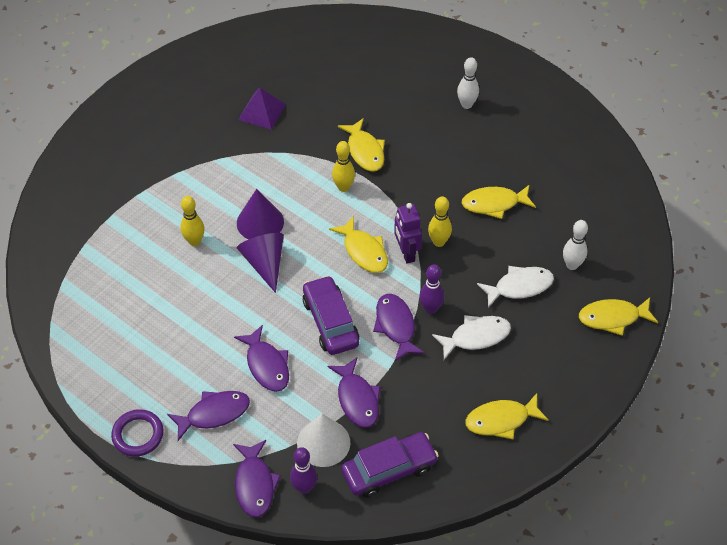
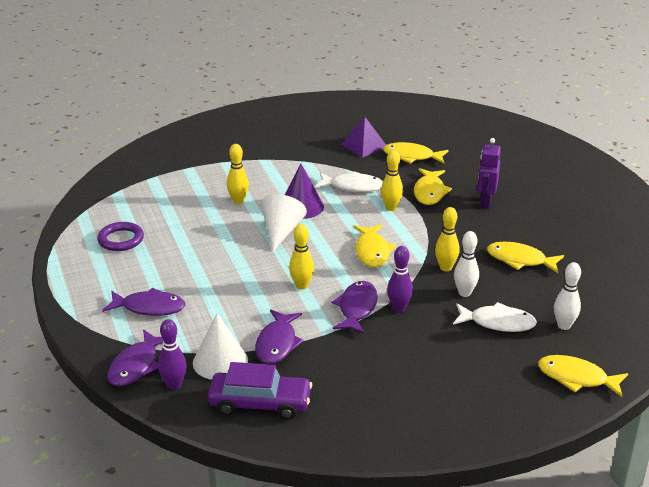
camera: 30 degrees right, 20 degrees down
(138, 435) = (78, 298): purple ring -> purple ring (121, 239)
(265, 263) = (281, 231): purple cone -> white cone
(267, 365) = (222, 293): purple fish -> none
(330, 322) = (301, 285): purple car -> yellow bowling pin
(406, 253) = (409, 265): purple robot -> purple robot (485, 202)
(466, 105) = (547, 191): white bowling pin -> white bowling pin (464, 293)
(476, 337) = (425, 342): white fish -> white fish (353, 186)
(501, 420) = (398, 410): yellow fish -> yellow fish (411, 156)

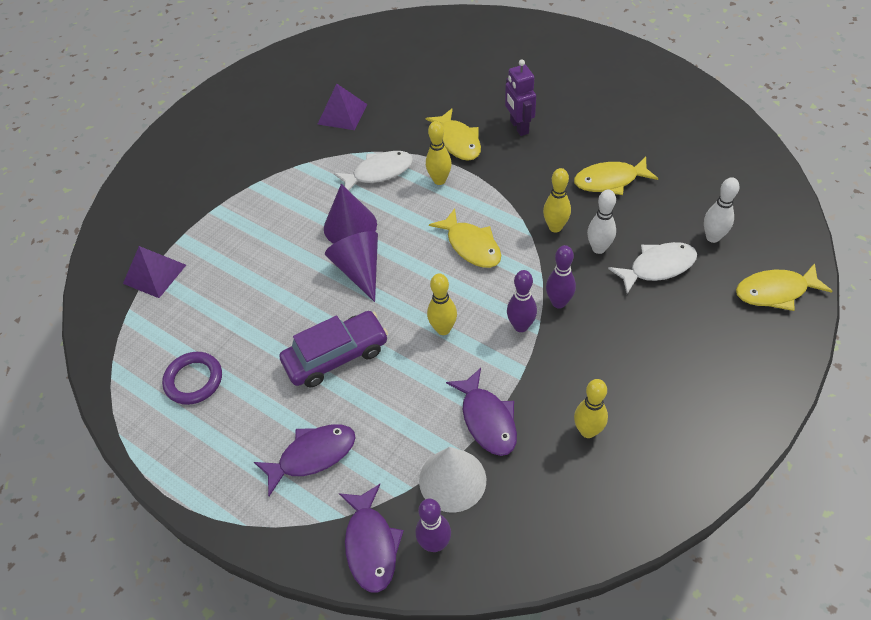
camera: 30 degrees left, 20 degrees up
(153, 179) = (154, 274): none -> purple pyramid
(238, 201) = (277, 254): yellow bowling pin -> yellow bowling pin (587, 431)
(260, 403) = (540, 508): purple car -> purple car (336, 356)
(281, 231) = (359, 270): white cone -> purple cone
(356, 308) = (521, 326): purple fish -> purple bowling pin
(411, 156) = (401, 105): yellow fish -> none

